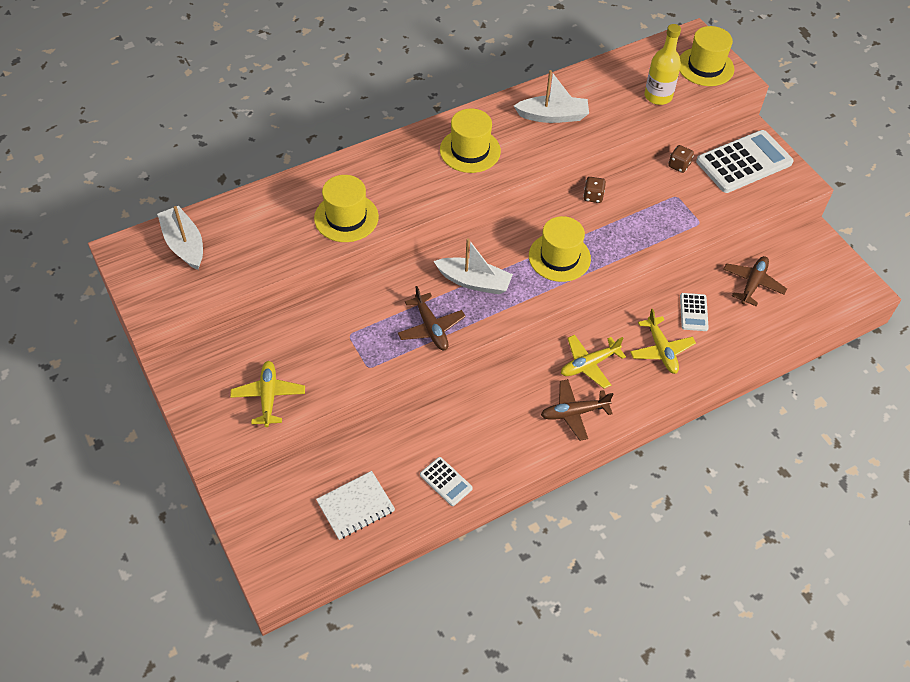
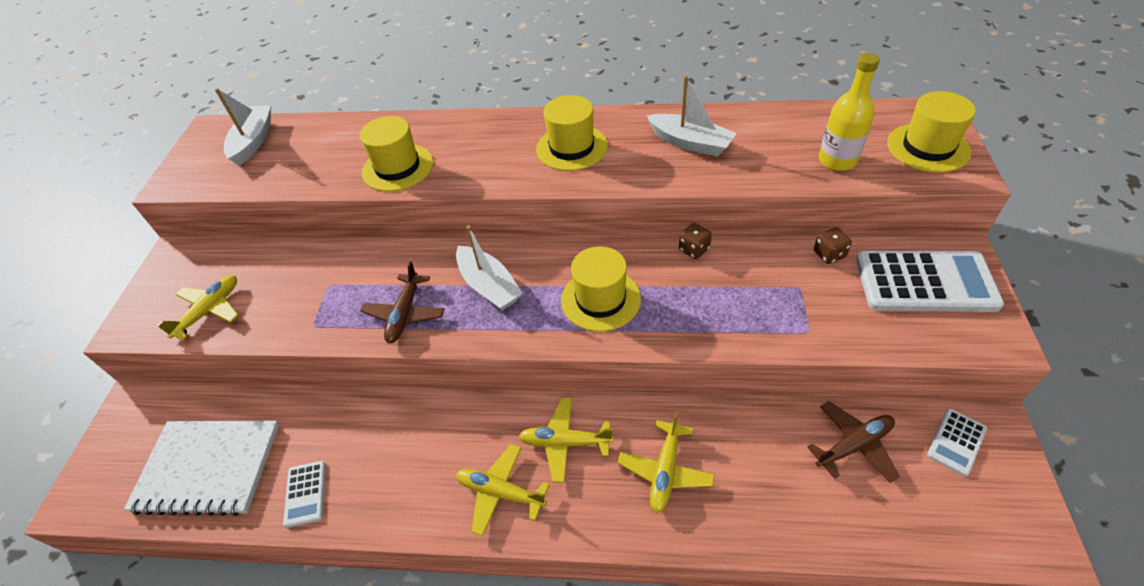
camera: 40 degrees right, 5 degrees down
(355, 506) = (208, 468): white notebook -> white notebook, size x1.59
(574, 413) = (500, 492): brown plane -> yellow plane
(693, 312) = (743, 443): white calculator -> white calculator (956, 442)

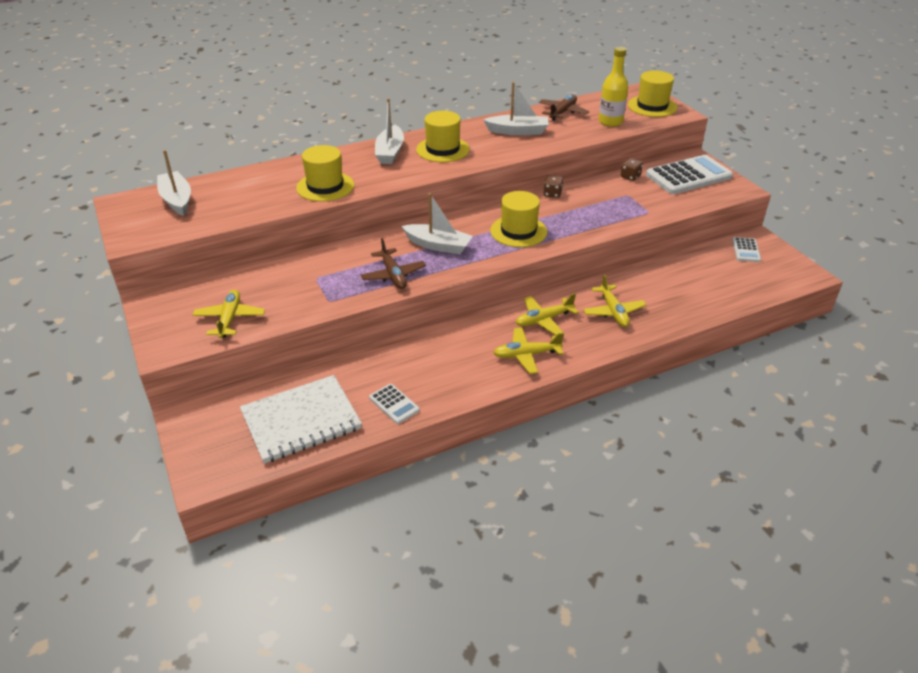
camera: 35 degrees left, 10 degrees down
(509, 134) = (390, 152): none -> white boat
(854, 445) = (700, 268): brown plane -> brown plane (562, 112)

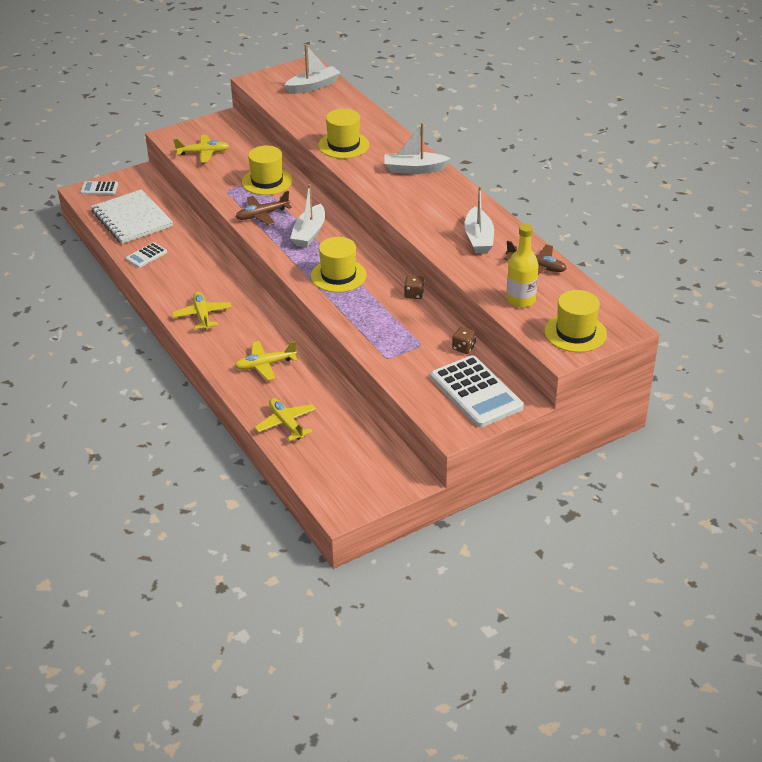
camera: 85 degrees right, 0 degrees up
(442, 149) = (426, 197): yellow hat -> yellow hat (267, 181)
(543, 320) = (250, 324): yellow plane -> yellow plane (286, 424)
(746, 250) = (385, 466): white calculator -> white calculator (99, 188)

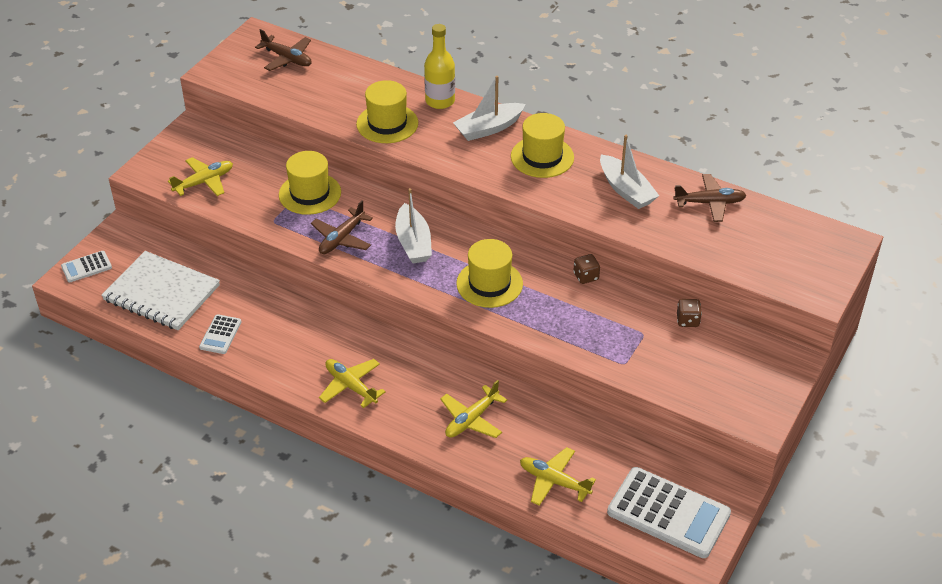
camera: 30 degrees left, 5 degrees up
(313, 86) = (287, 58): white boat -> brown plane
(476, 392) = (742, 367): white calculator -> white calculator (668, 513)
(520, 300) = (729, 248): yellow bottle -> yellow bottle (440, 101)
(575, 333) = (810, 266): yellow hat -> yellow hat (542, 157)

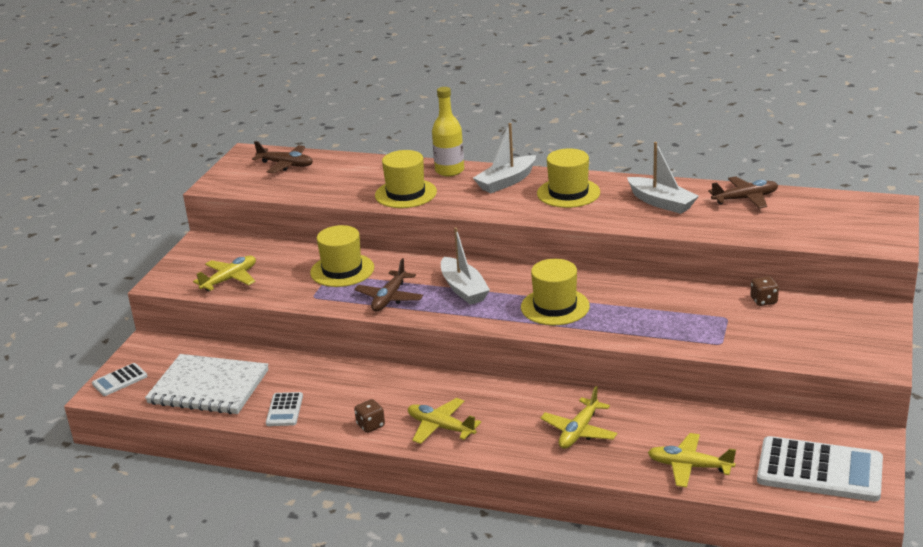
camera: 10 degrees left, 15 degrees down
(586, 276) = (647, 285): brown dice -> brown dice (370, 425)

